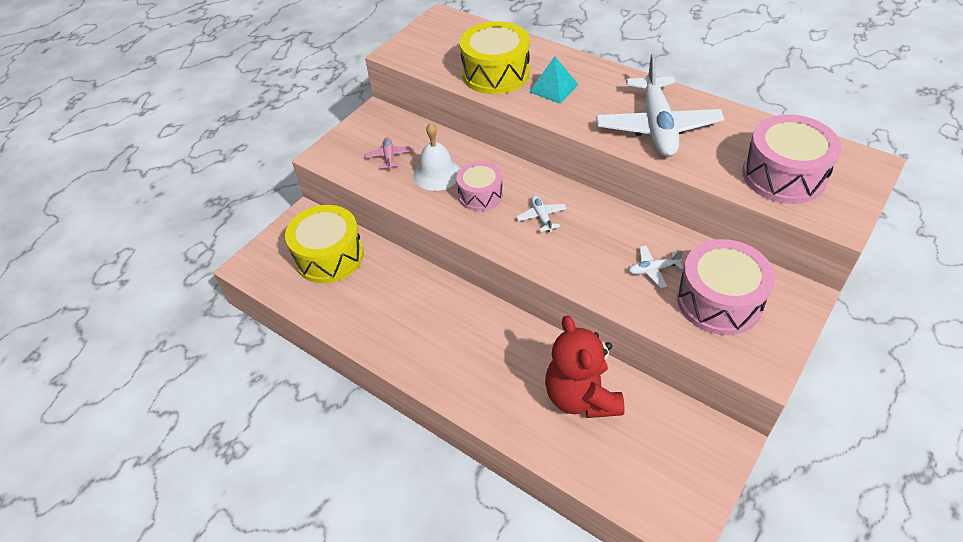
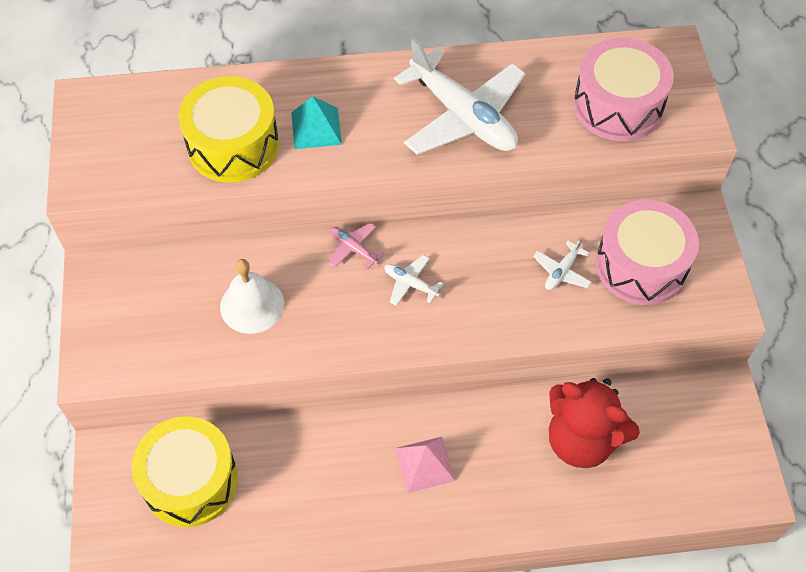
camera: 45 degrees left, 10 degrees up
(389, 157) = (174, 319): pink plane -> pink plane (353, 249)
(463, 338) = (425, 464): none -> pink pyramid
(480, 195) = (324, 299): pink drum -> none

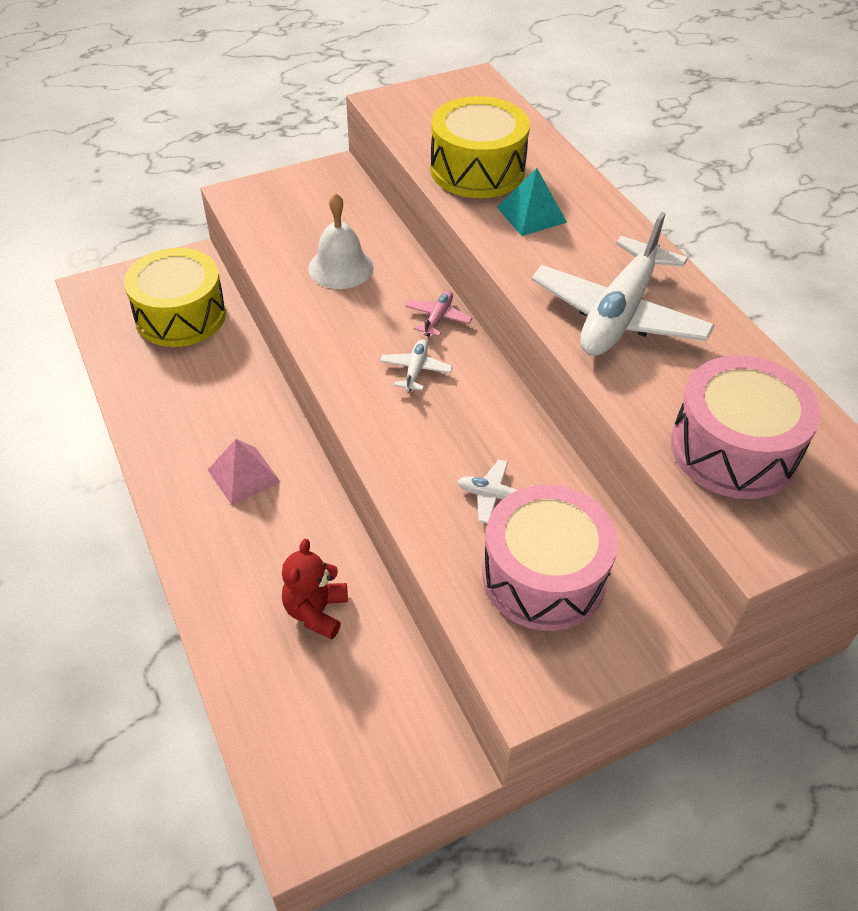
camera: 70 degrees right, 10 degrees down
(581, 439) = (316, 611): red teddy bear -> red teddy bear, size x0.61

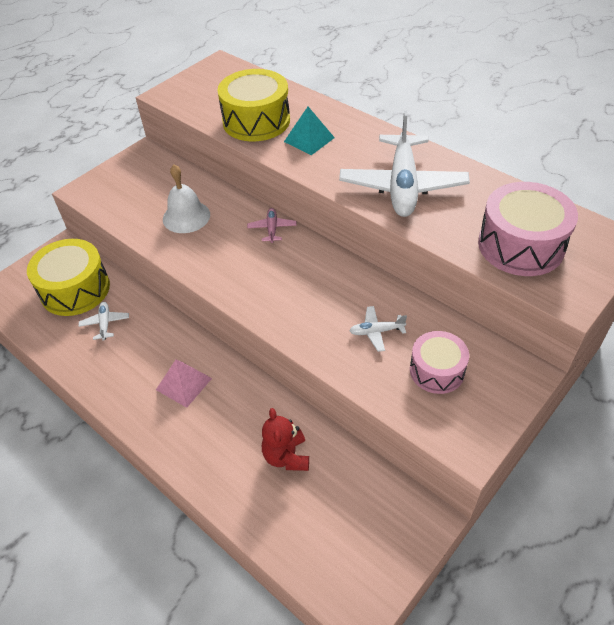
camera: 20 degrees left, 0 degrees up
(415, 370) = (277, 268): white plane -> white plane (105, 323)
(544, 576) = (437, 370): pink drum -> pink drum, size x0.63

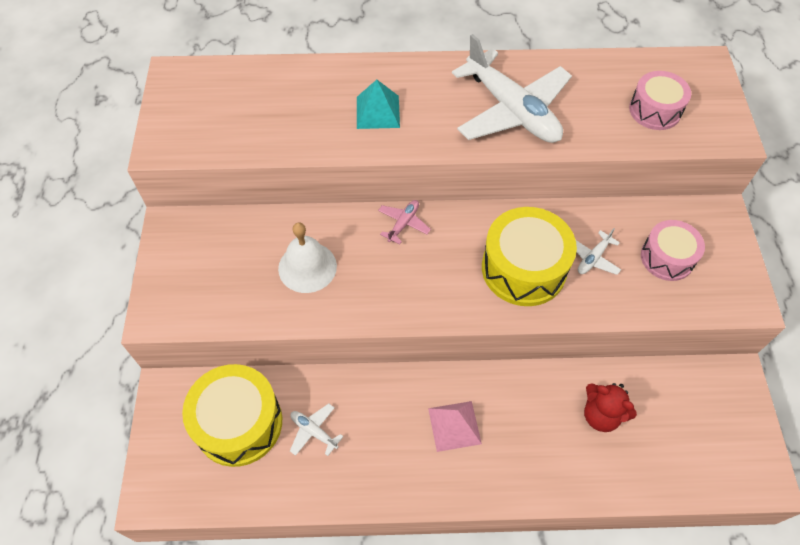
camera: 45 degrees left, 10 degrees up
(256, 121) = (302, 121): yellow drum -> yellow drum (523, 268)
(272, 229) = (403, 224): pink plane -> pink plane turned 75 degrees clockwise
(520, 245) = (655, 110): pink drum -> pink drum, size x0.63

